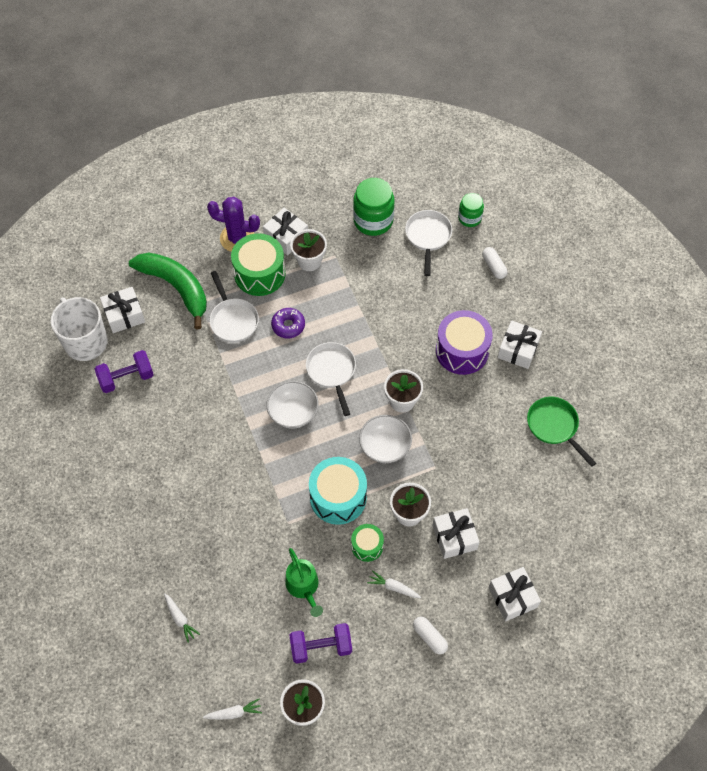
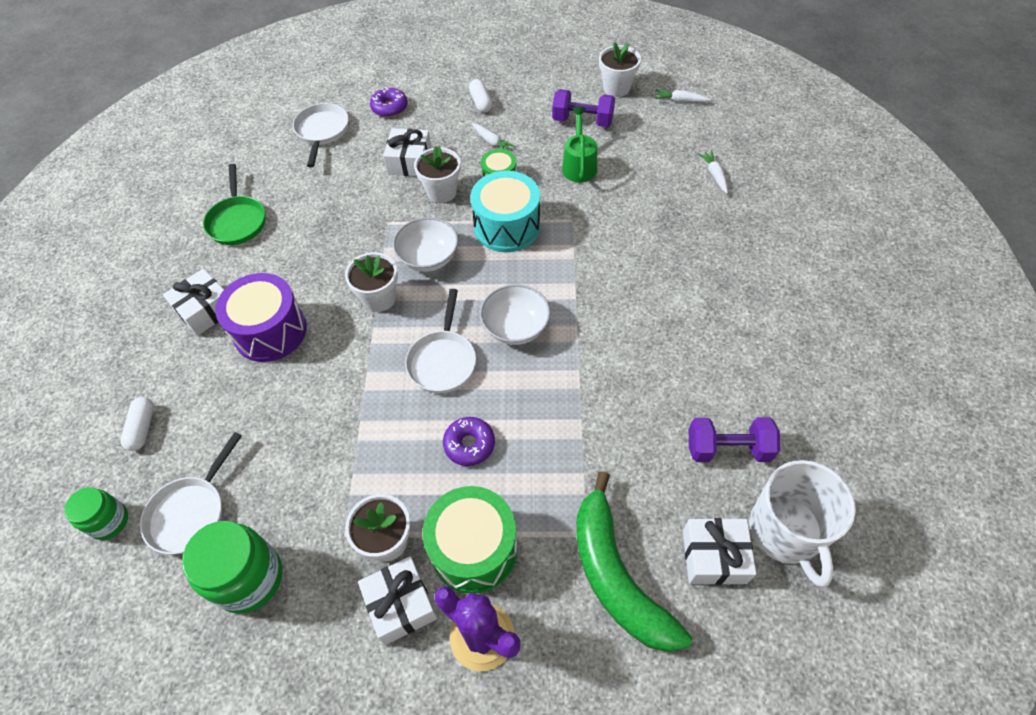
camera: 155 degrees left, 5 degrees down
(233, 320) = (545, 483): white pan -> white pan (322, 132)
(512, 597) = (389, 107): white gift -> purple donut

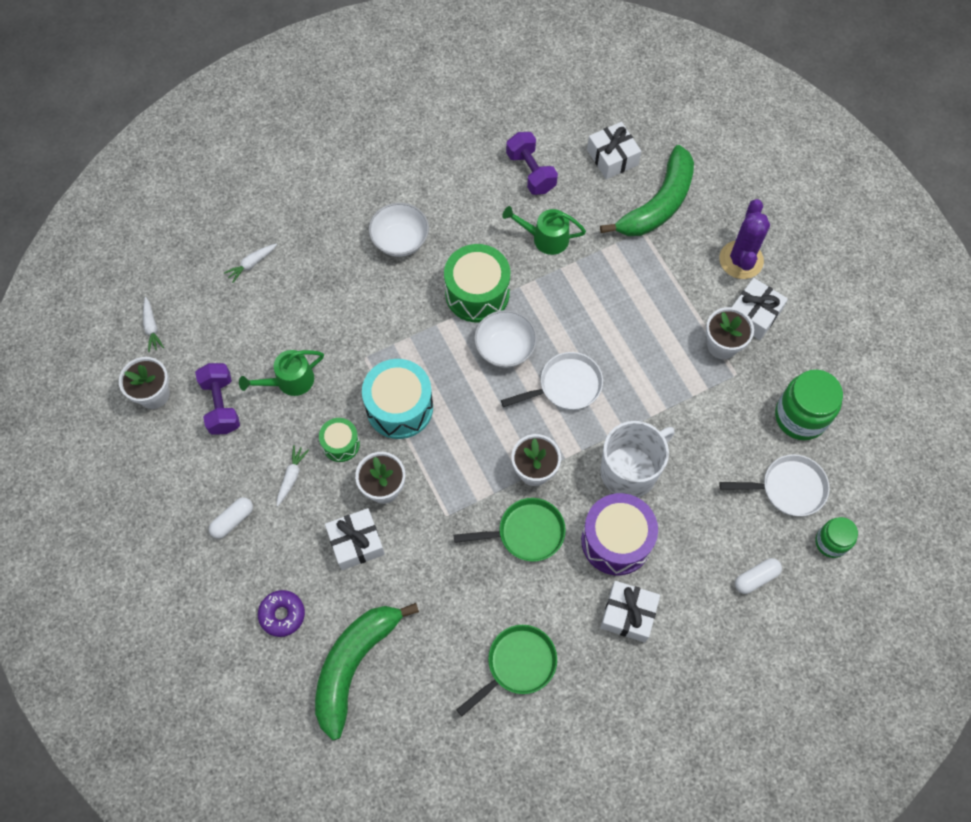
camera: 120 degrees left, 10 degrees up
(322, 132) = (354, 665): white pan -> green banana
(331, 269) = (526, 533): none -> green pan
(428, 258) = (469, 455): white bowl -> white bowl (400, 240)
(469, 444) = (623, 331): purple donut -> none
(474, 548) = (693, 291): green drum -> green drum (477, 293)
(627, 422) = (545, 238): none -> green watering can
(785, 531) = (572, 125): white mug -> white mug (630, 471)

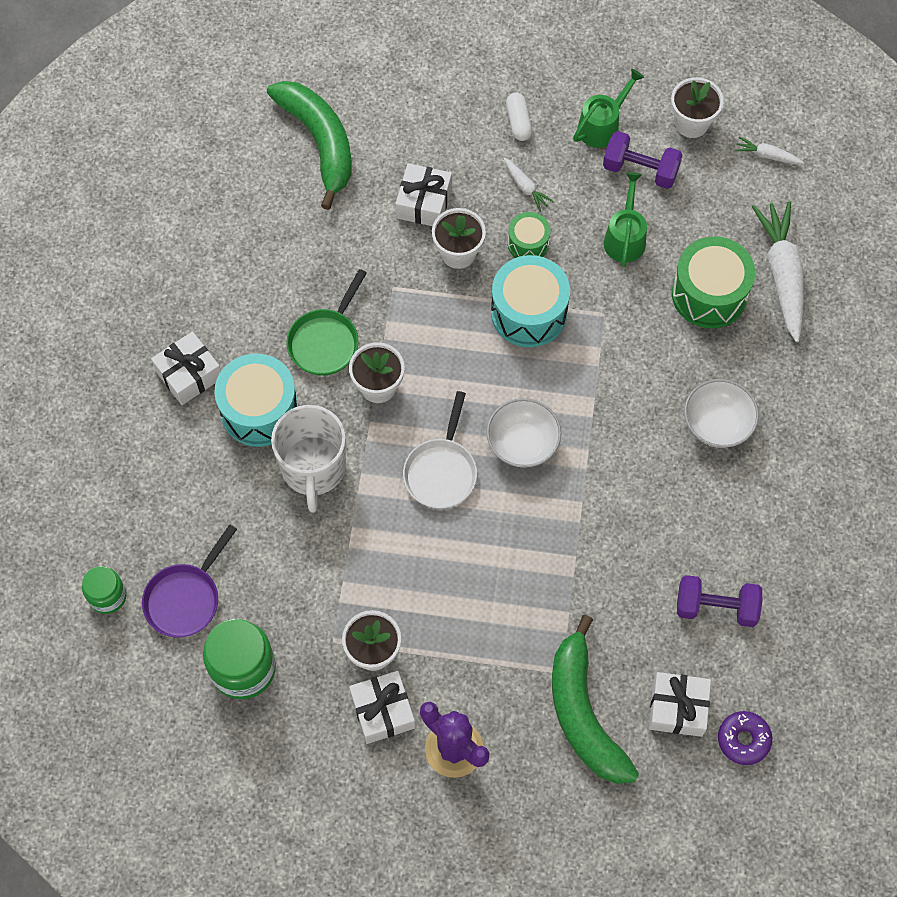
camera: 125 degrees right, 0 degrees up
(252, 264) = (782, 274): white carrot -> white carrot, size x2.18
(282, 615) = (404, 114): purple donut -> purple donut (743, 740)
(477, 293) = (603, 457): green drum -> green drum (709, 294)
(517, 665) = (220, 260): green pan -> none
(545, 238) = (622, 566): green watering can -> green watering can (602, 125)
(616, 541) = (259, 410): purple drum -> turquoise drum
(756, 578) = (131, 504): white capsule -> none
(788, 488) = (186, 598): white pan -> purple pan

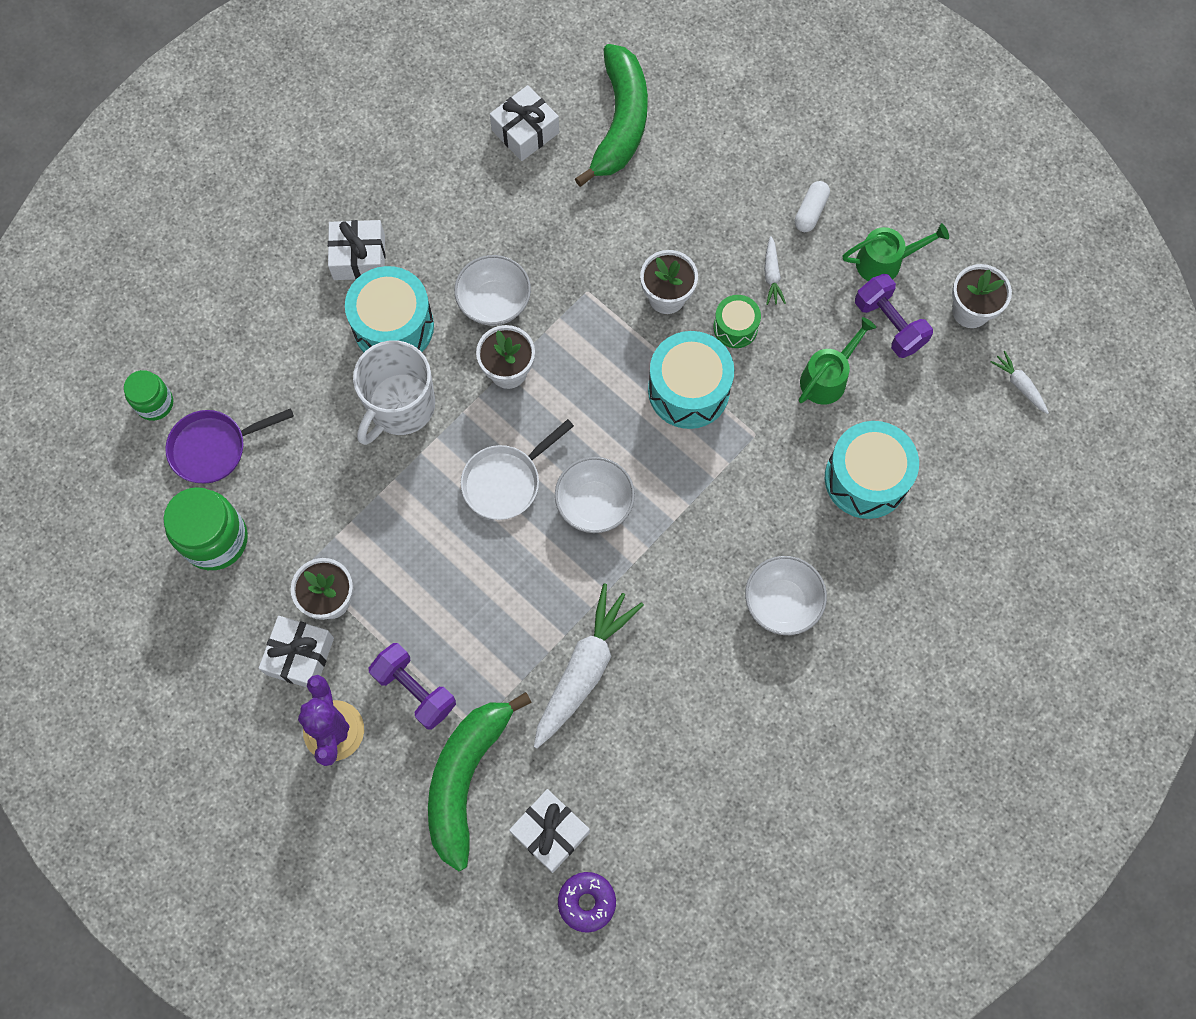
camera: 35 degrees right, 5 degrees up
(326, 341) = (494, 302): green pan -> white bowl
(424, 203) = (670, 233): white gift -> white gift (525, 131)
(709, 294) = (866, 479): green drum -> turquoise drum
(716, 607) = (653, 767): purple dumbbell -> purple dumbbell (415, 690)
(782, 274) = (948, 505): white carrot -> white carrot (584, 669)

